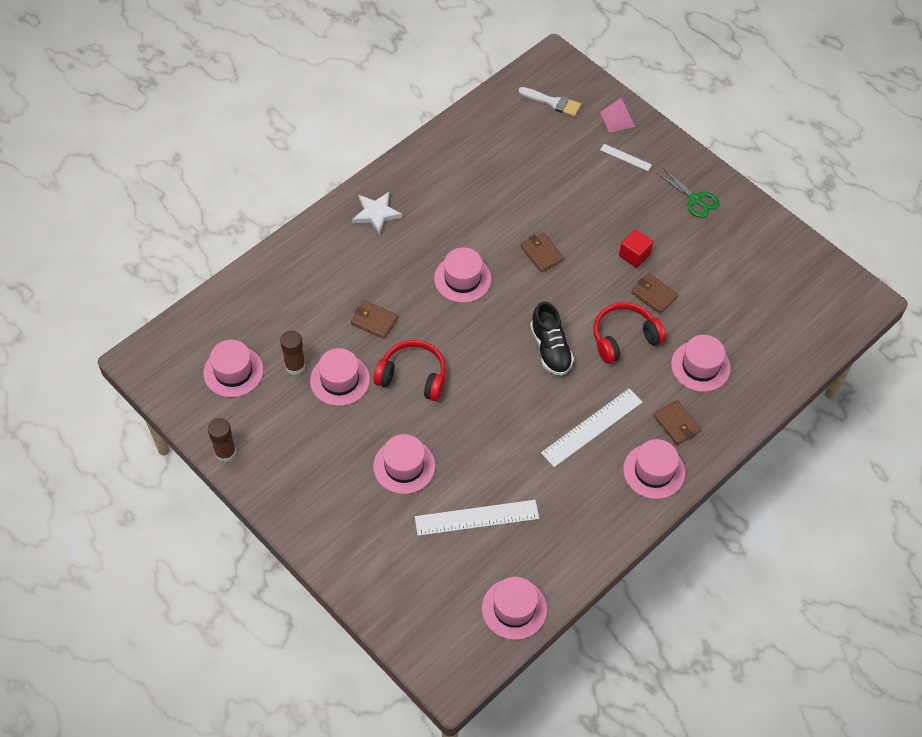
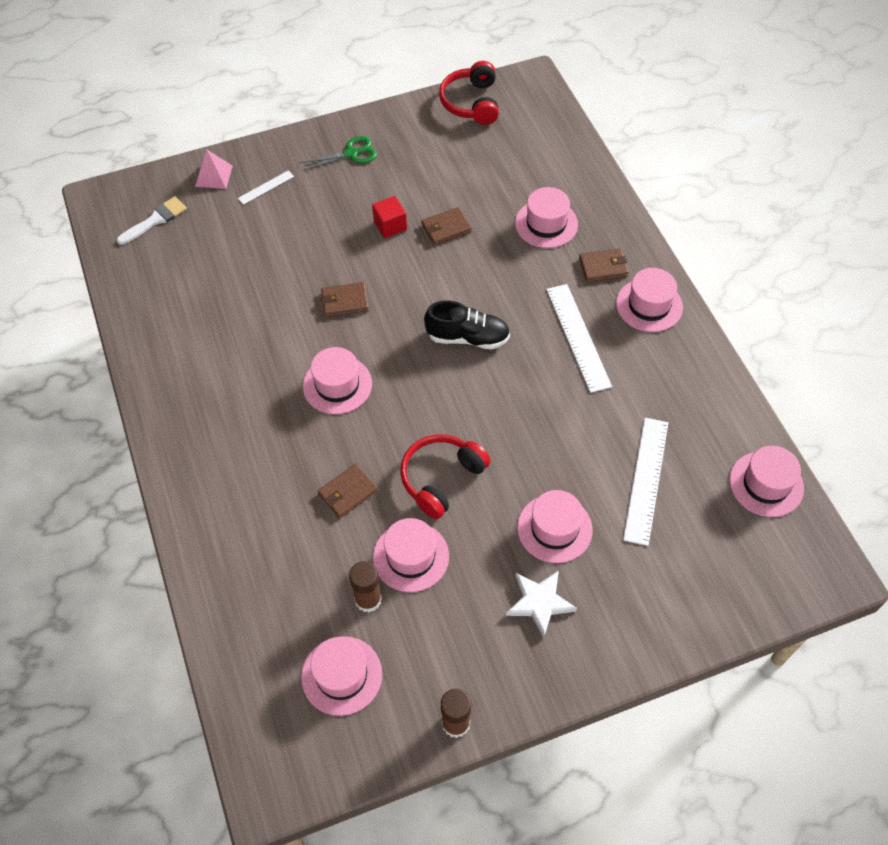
camera: 65 degrees left, 0 degrees up
(376, 214) = (199, 438): white star -> white star (539, 602)
(624, 338) = (485, 271): red headphones -> red headphones (472, 103)

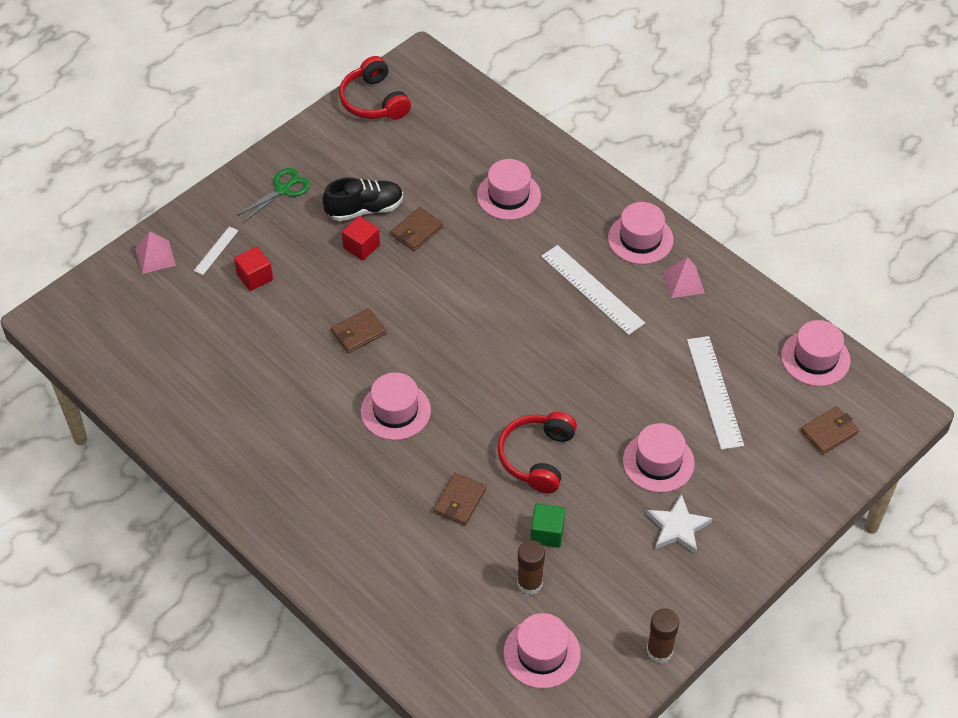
camera: 25 degrees left, 5 degrees down
(155, 220) = (121, 320): white brush -> none
(284, 221) = (255, 277): none -> red cube
(411, 556) = (547, 533): pink hat -> green cube
(467, 337) = (492, 325): black shoe -> black shoe (364, 209)
(603, 267) = (581, 218): brown wallet -> brown wallet (829, 432)
(670, 361) = (683, 282): none -> pink pyramid

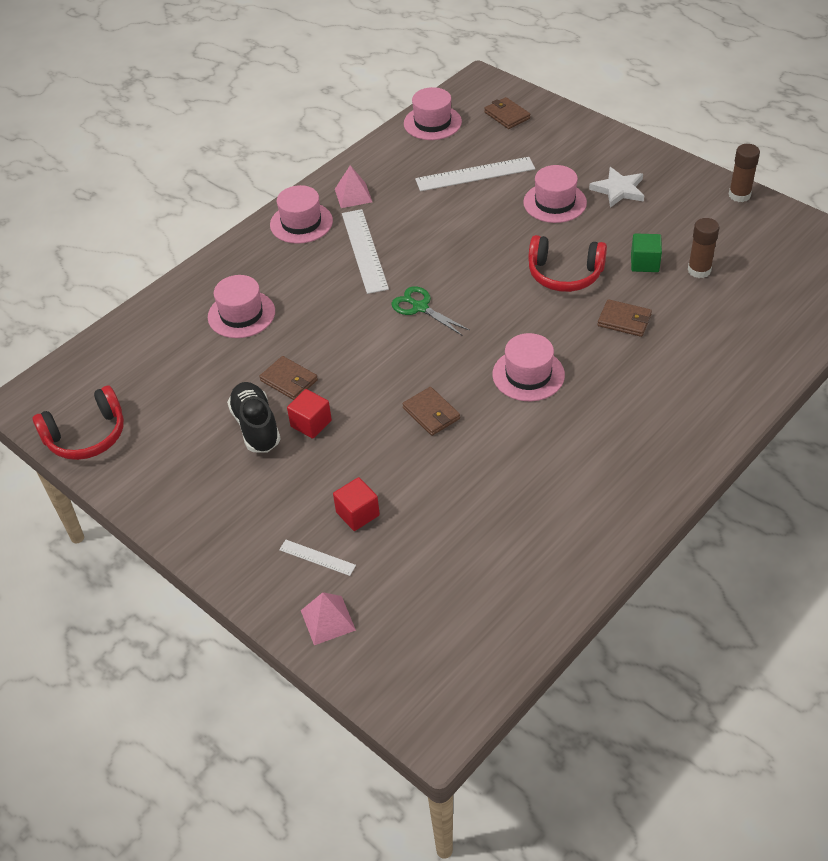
camera: 90 degrees left, 5 degrees down
(283, 189) = (222, 504): green scissors -> green scissors (420, 307)
(542, 653) = (765, 259): pink hat -> none
(592, 289) = (364, 250): white ruler -> white ruler turned 60 degrees counterclockwise

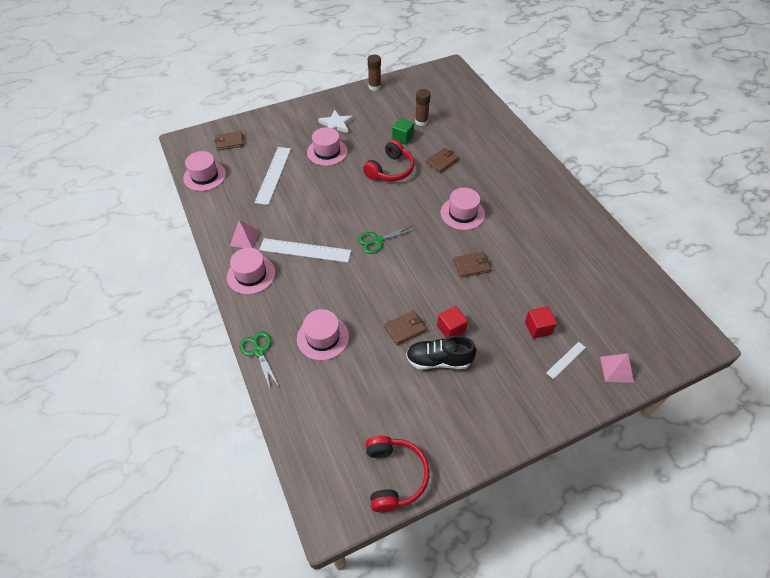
camera: 70 degrees left, 5 degrees up
(198, 272) = (259, 351): none -> green scissors

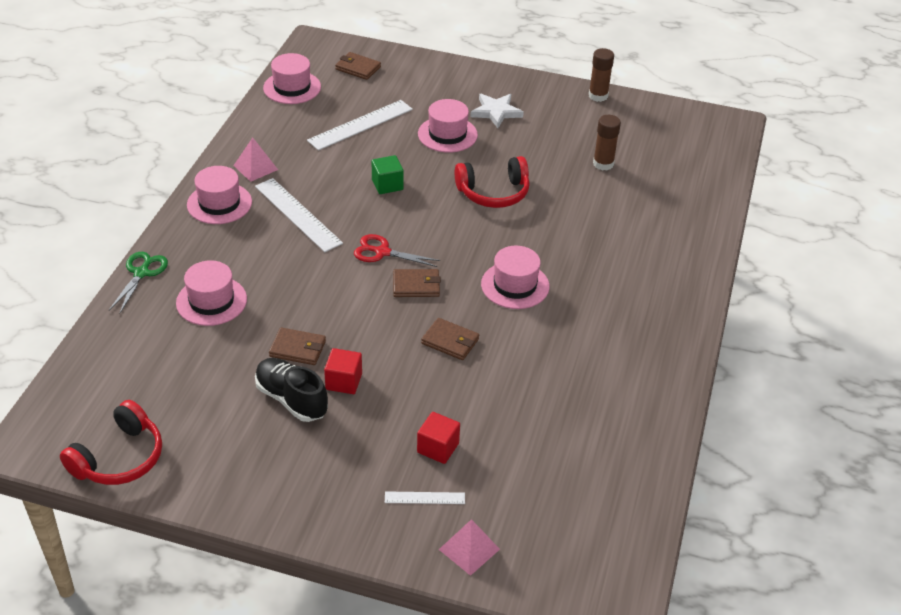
camera: 40 degrees right, 10 degrees down
(377, 241) = (382, 252): green scissors -> red scissors
(402, 138) = (555, 168): green cube -> green cube (387, 185)
(442, 161) = (567, 219): brown wallet -> brown wallet (416, 285)

